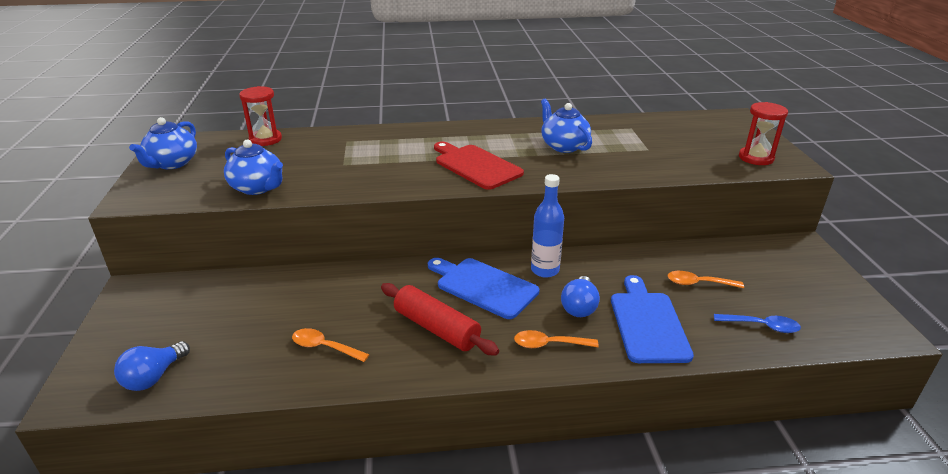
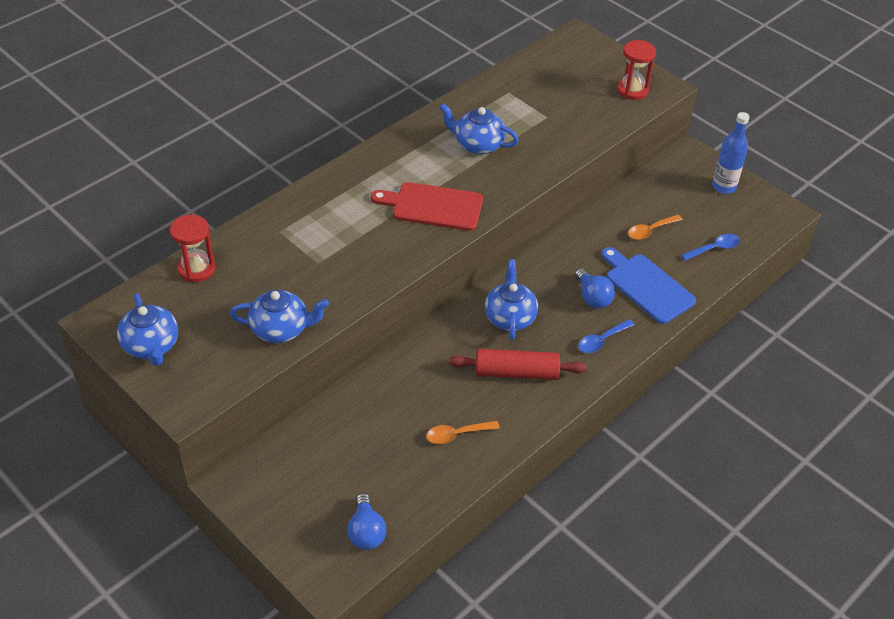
camera: 40 degrees left, 15 degrees up
(483, 286) = (509, 317): blue cutting board -> blue teapot
(545, 270) = (538, 276): blue bottle -> blue bottle (723, 186)
(549, 344) = (602, 340): orange spoon -> blue spoon

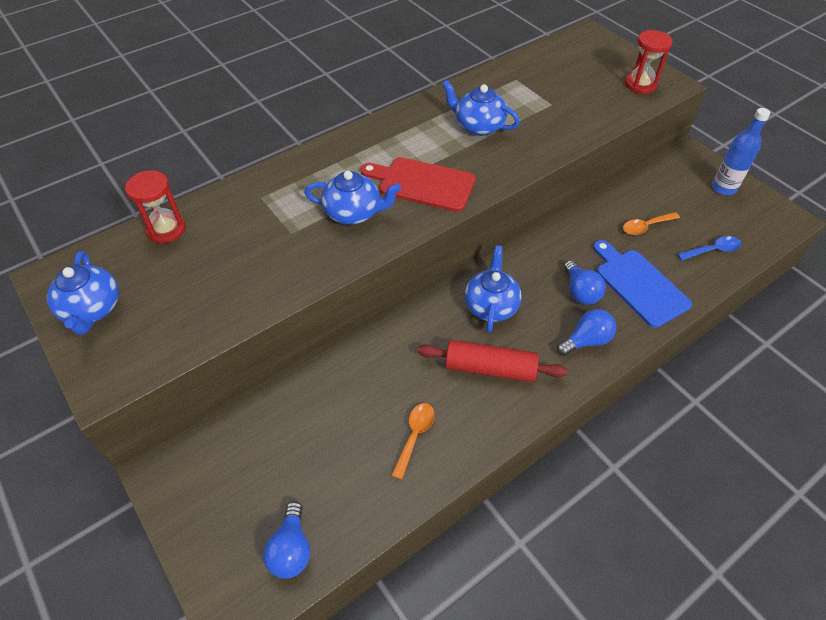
camera: 10 degrees right, 5 degrees up
(281, 329) = (233, 303): blue teapot -> blue teapot (354, 213)
(457, 435) = (414, 436): orange spoon -> orange spoon turned 120 degrees clockwise
(602, 340) = (586, 340): blue spoon -> blue light bulb

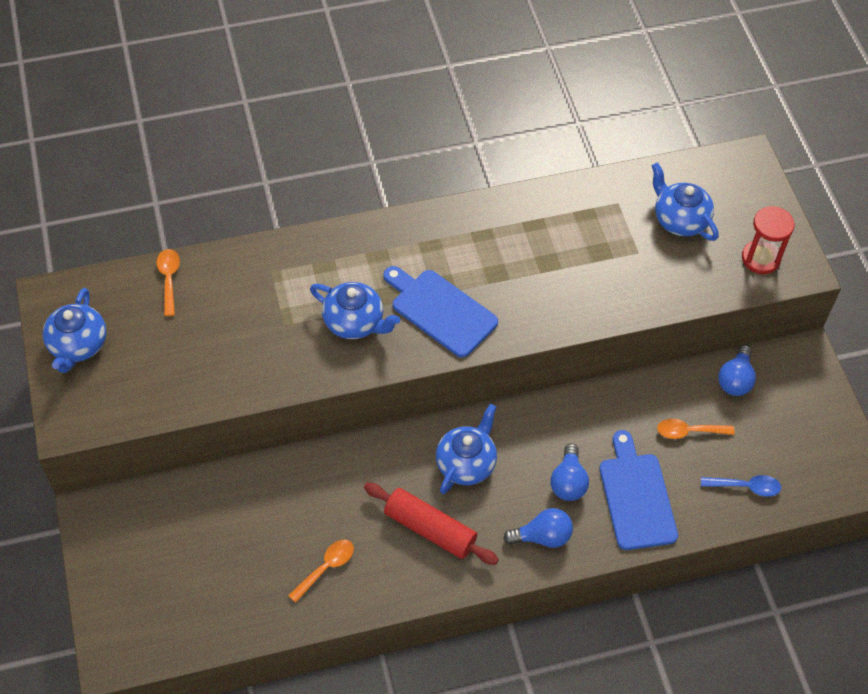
camera: 20 degrees right, 5 degrees up
(166, 229) = (169, 279): red hourglass -> orange spoon
(291, 549) = (177, 625): blue light bulb -> blue light bulb (735, 380)
(422, 184) = (440, 311): red cutting board -> blue cutting board
(478, 126) = (538, 255): blue teapot -> blue teapot (679, 220)
(723, 188) = (814, 415): blue bottle -> none

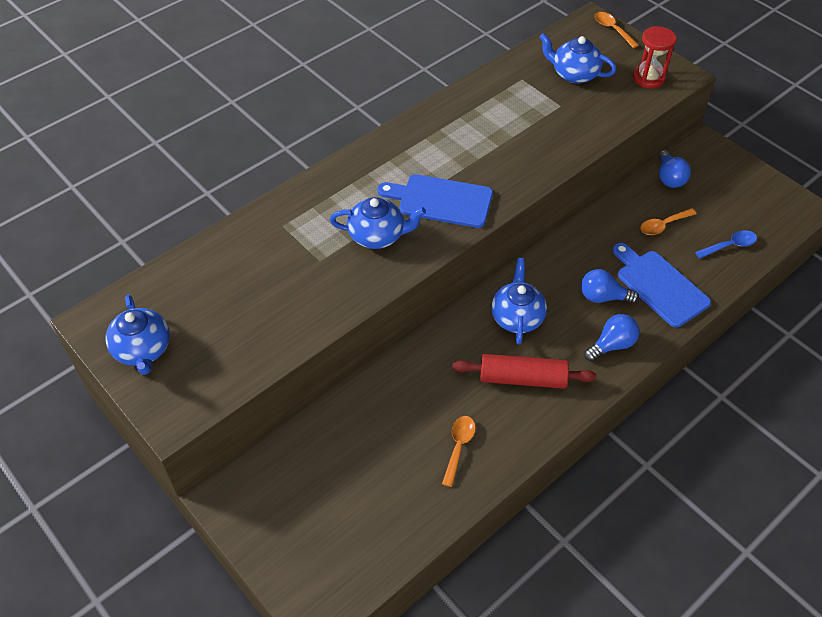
camera: 25 degrees left, 5 degrees down
(169, 279) = (195, 265): orange spoon -> orange spoon (612, 29)
(568, 482) = (603, 297): blue light bulb -> blue light bulb turned 120 degrees clockwise

